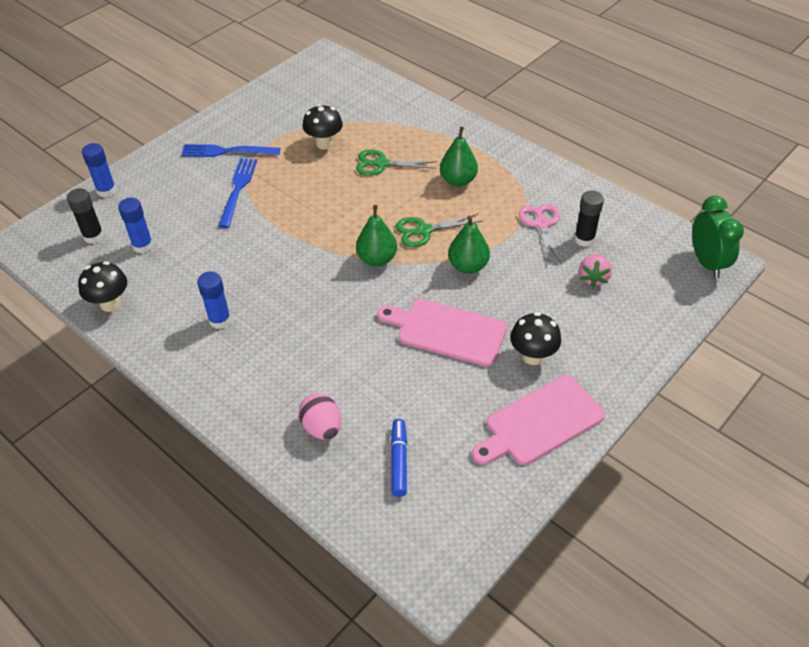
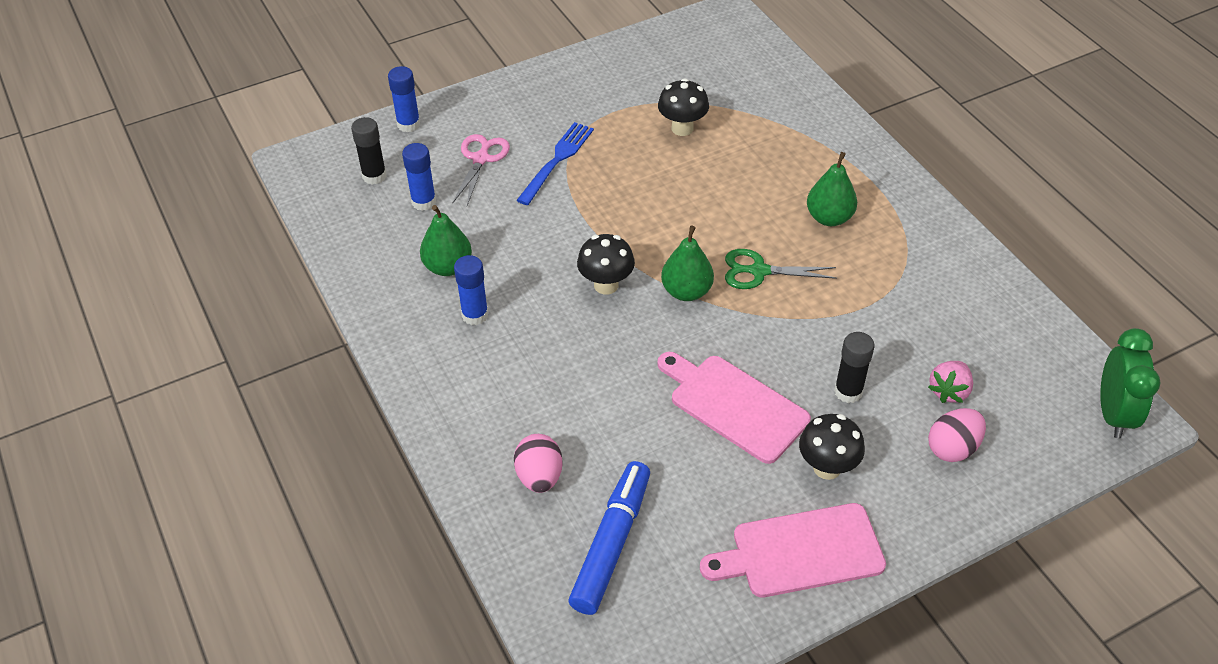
camera: 20 degrees right, 0 degrees up
(110, 304) = (363, 261): black mushroom -> black mushroom (606, 285)
(227, 151) = (562, 110): blue fork -> none
(381, 164) = (741, 172): green scissors -> none
(399, 461) = (611, 543): blue marker -> blue marker, size x1.64
(468, 266) = (794, 331): green pear -> green pear (448, 267)
(541, 224) = (912, 303): pink scissors -> pink scissors (481, 159)
(584, 239) = (960, 337): black glue stick -> black glue stick (848, 392)
(612, 317) = (952, 448): none -> pink egg

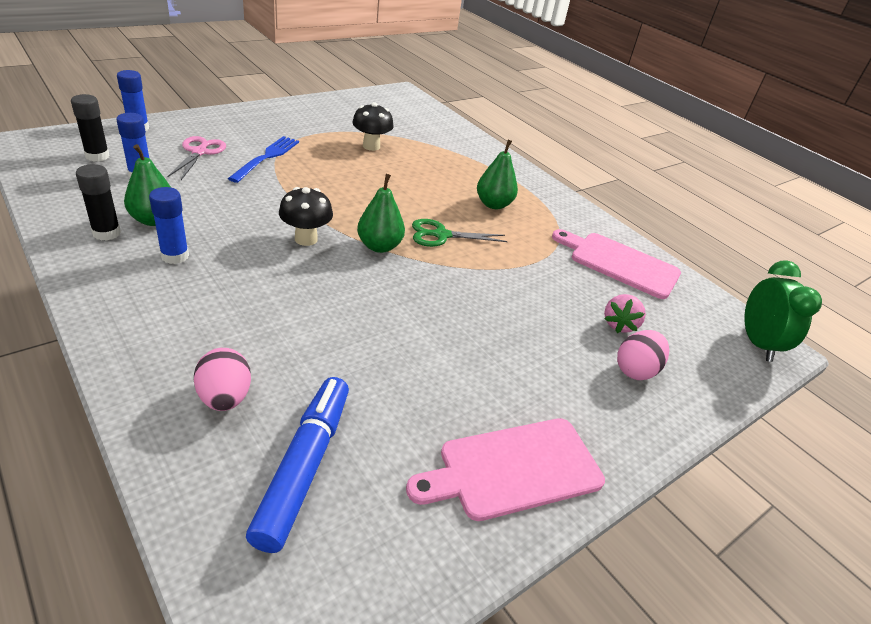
camera: 15 degrees left, 10 degrees down
(734, 405) = (429, 333): pink cutting board -> pink cutting board (619, 263)
(827, 467) = (526, 387): black mushroom -> none
(848, 392) = (533, 324): black glue stick -> black glue stick (106, 233)

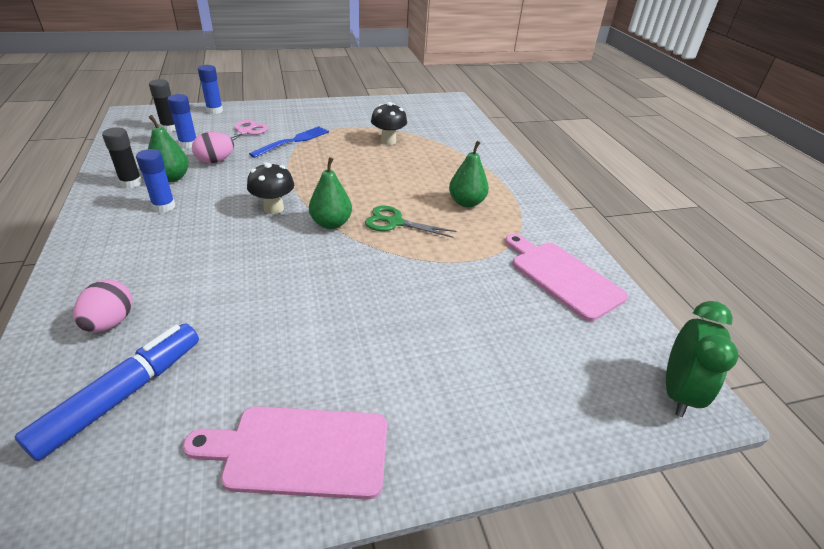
camera: 25 degrees right, 0 degrees up
(619, 325) = (517, 337): pink strawberry -> none
(635, 370) = (503, 386): pink egg -> pink egg (215, 161)

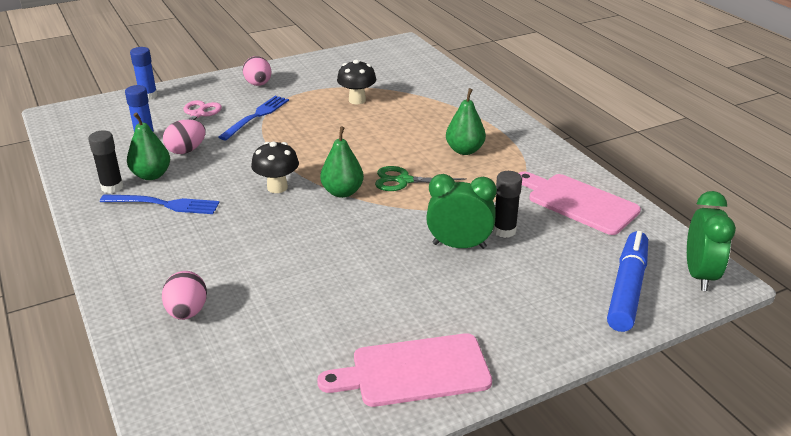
camera: 10 degrees left, 5 degrees down
(122, 395) = (240, 362): blue marker -> blue marker (627, 288)
(164, 206) = (164, 204): blue glue stick -> blue fork
(170, 128) = (111, 123): black glue stick -> black glue stick (504, 230)
(311, 115) = (258, 84): none -> pink egg
(419, 302) = (459, 245): none -> green clock

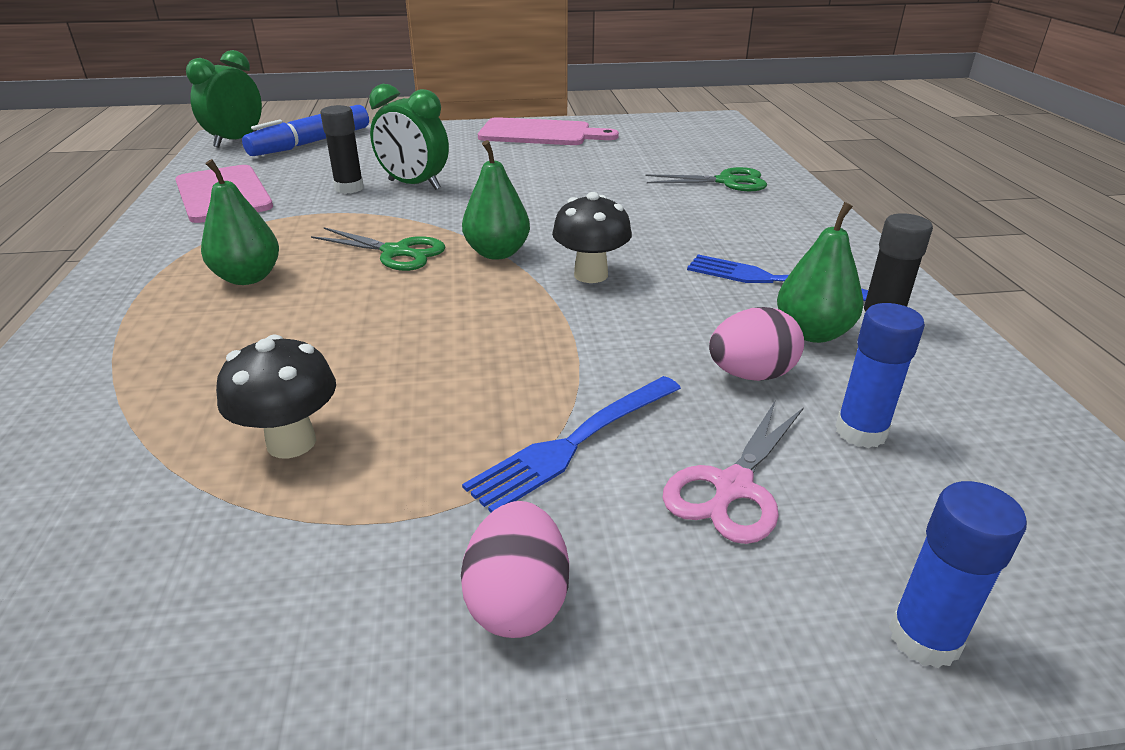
camera: 160 degrees left, 0 degrees up
(187, 312) = (727, 182): pink egg -> green scissors

